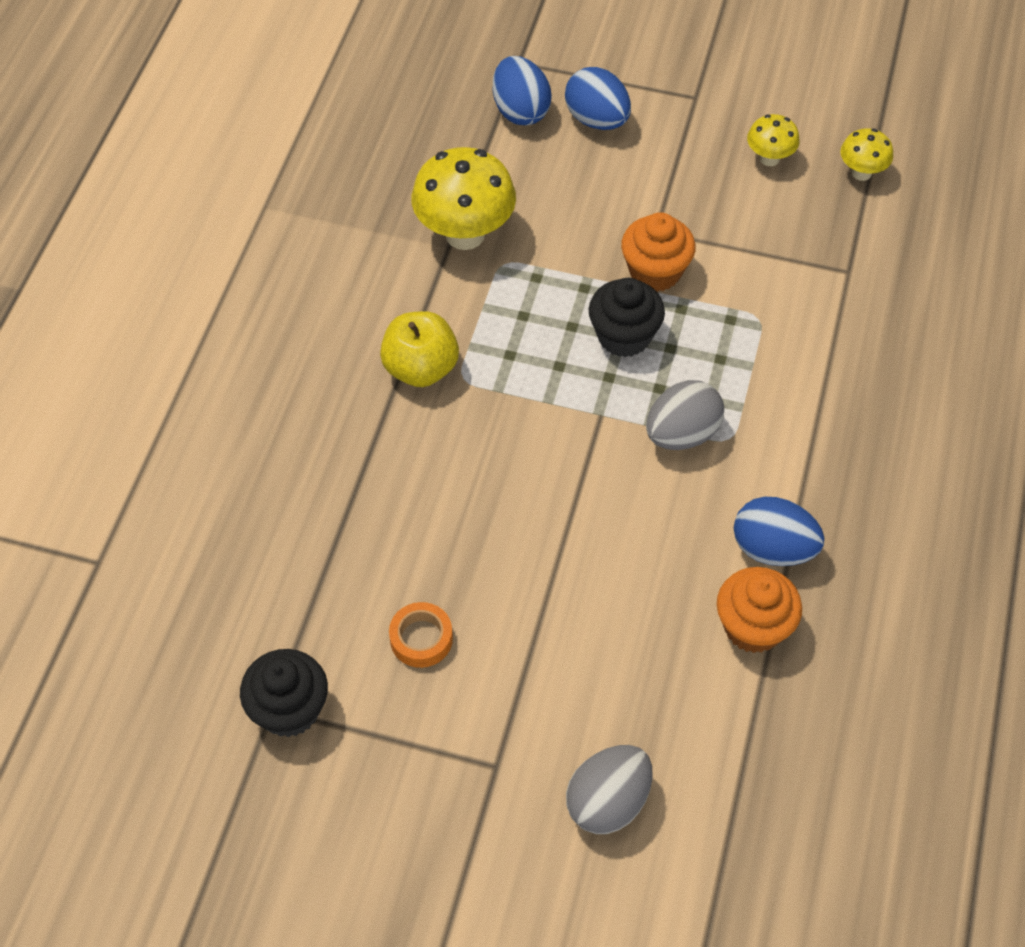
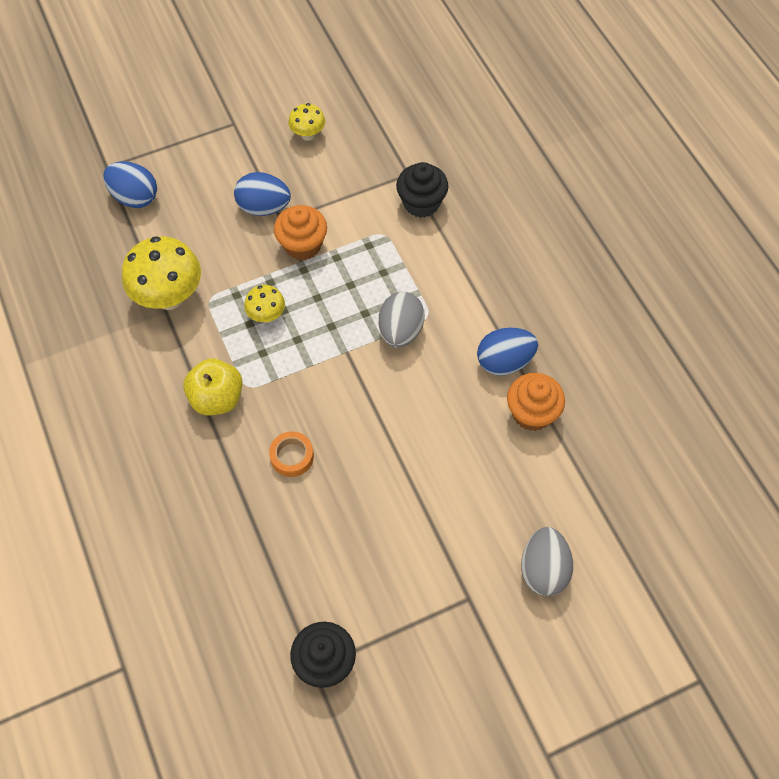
camera: 40 degrees left, 5 degrees up
(421, 639) = (362, 559): orange tape -> orange tape (292, 456)
(597, 120) = (187, 174): blue egg -> blue egg (264, 207)
(624, 336) = (318, 296): black cupcake -> black cupcake (421, 203)
(861, 173) = (366, 111): yellow mushroom -> yellow mushroom (267, 316)

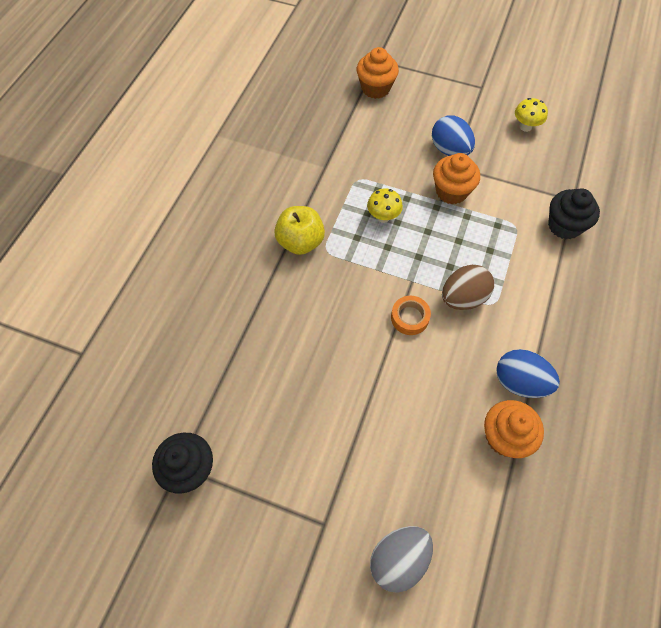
camera: 45 degrees right, 0 degrees up
(135, 197) = (375, 88): blue egg -> orange cupcake
(169, 297) = (335, 160): yellow mushroom -> none
(292, 456) = (308, 317): orange tape -> orange tape (409, 317)
(400, 331) = (463, 298): grey egg -> brown egg

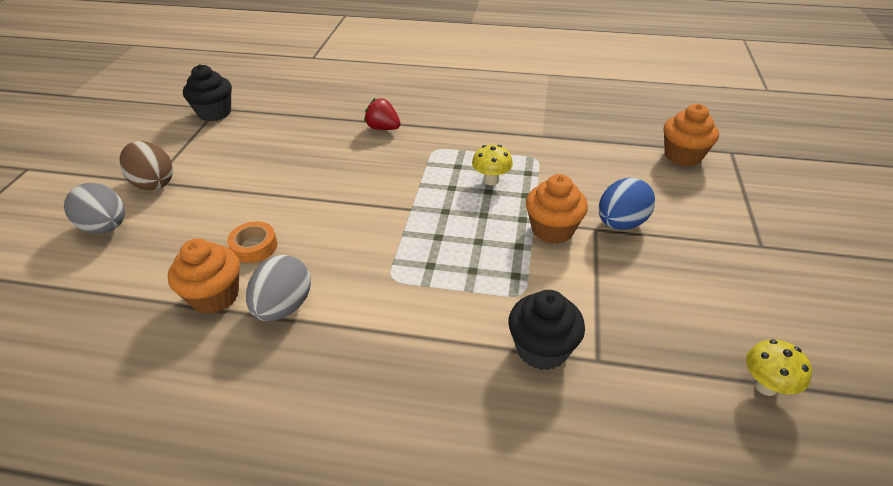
camera: 80 degrees right, 20 degrees down
(277, 289) = (383, 128): none -> red strawberry
(300, 242) = (440, 133): yellow apple -> none
(409, 317) = (363, 211): orange tape -> orange tape (254, 247)
(463, 298) = (395, 250): brown egg -> brown egg (153, 183)
(520, 382) = (284, 307): blue egg -> grey egg
(525, 127) = (716, 297): yellow mushroom -> yellow mushroom (765, 386)

